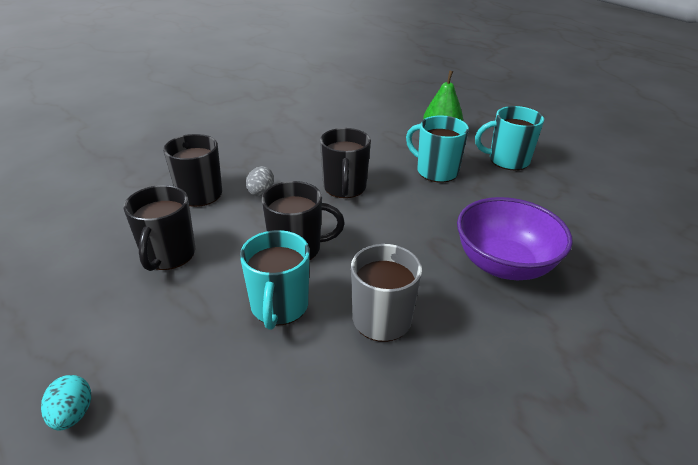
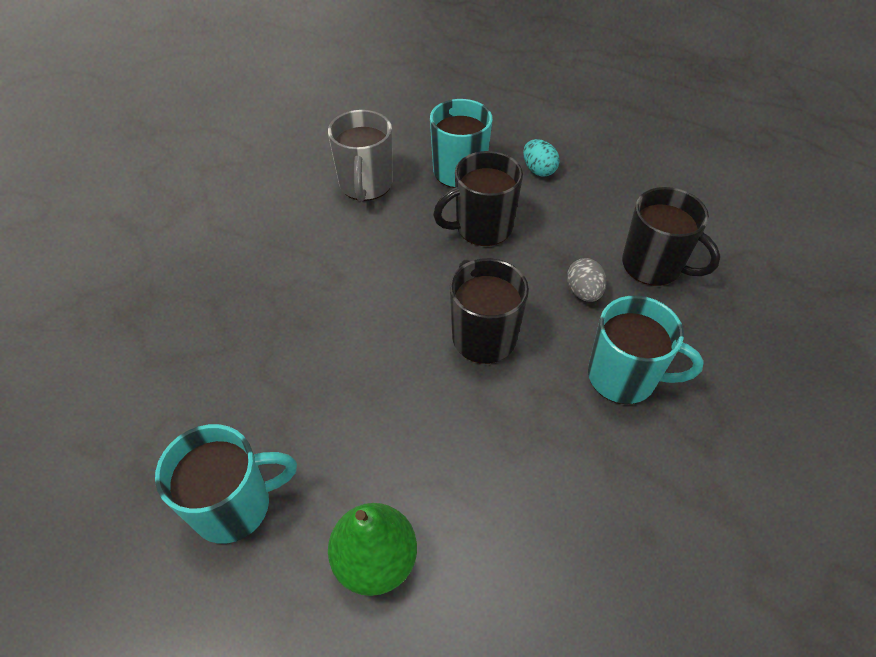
camera: 160 degrees right, 15 degrees up
(73, 414) = (536, 82): turquoise egg -> turquoise egg (538, 170)
(168, 255) = (597, 185): black mug -> none
(436, 171) = (361, 423): turquoise mug -> turquoise mug (624, 377)
(504, 264) = (252, 272): purple bowl -> none

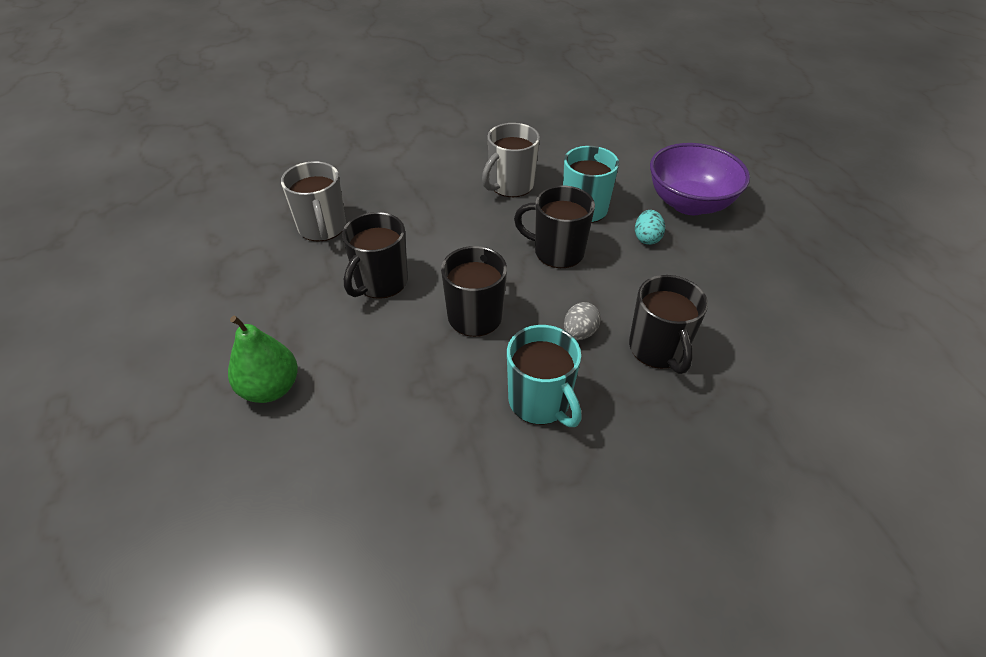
camera: 40 degrees right, 5 degrees down
(218, 348) = (322, 228): none -> grey mug
(234, 505) = (240, 311): turquoise mug -> none
(354, 365) = (380, 282): none -> black mug
(536, 118) = (689, 203): none -> purple bowl

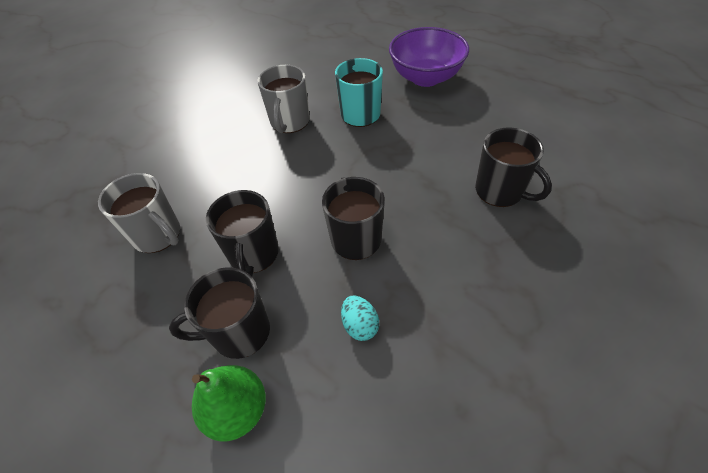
camera: 30 degrees left, 5 degrees up
(540, 402) = (462, 278): turquoise mug -> none
(557, 252) = (370, 156): black mug -> black mug (239, 332)
(579, 333) = (440, 209): grey egg -> none
(647, 238) = (421, 115): turquoise egg -> turquoise egg (360, 325)

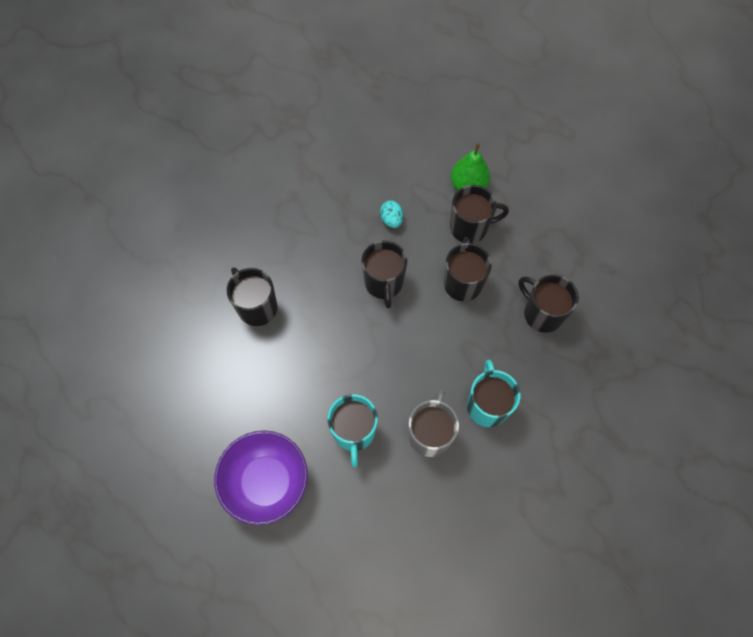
camera: 175 degrees left, 15 degrees up
(158, 235) = (542, 313): grey mug -> black mug
(234, 148) = (487, 405): none -> turquoise mug

